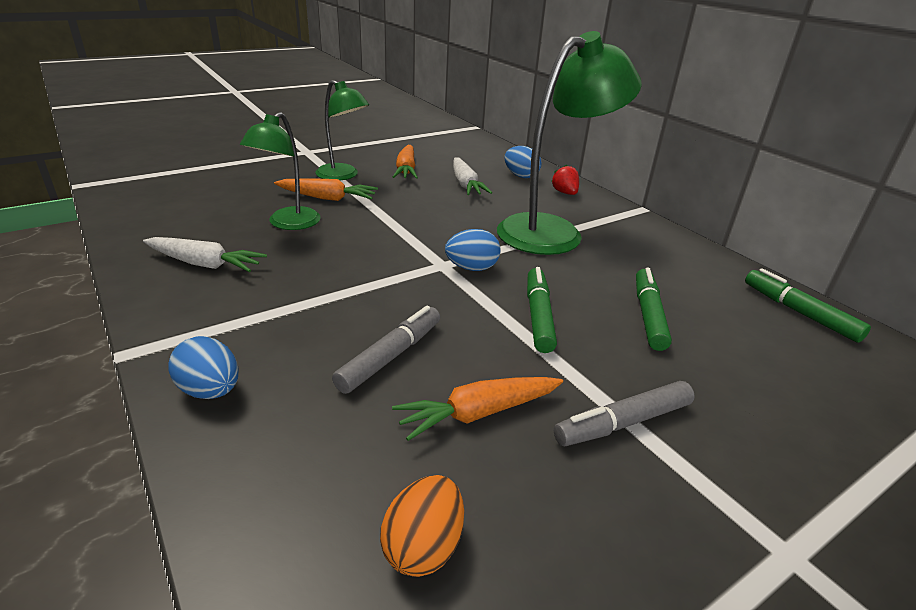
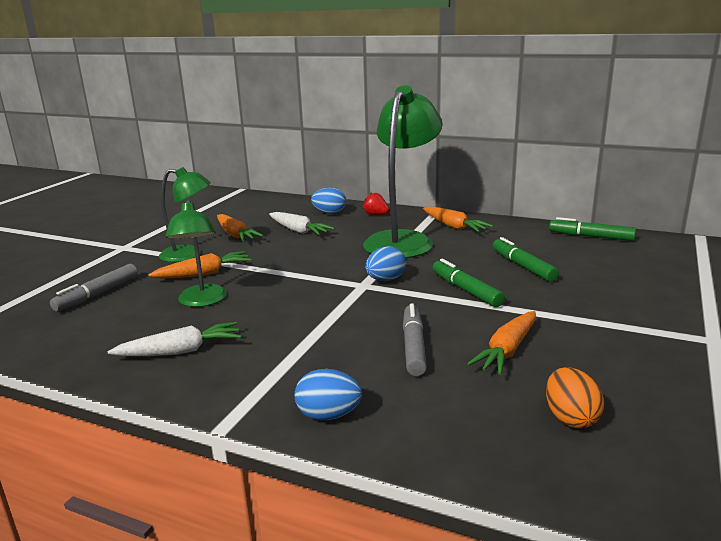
camera: 30 degrees left, 10 degrees down
(623, 423) = (582, 322): grey marker -> grey marker (97, 294)
(632, 235) = (453, 226): none -> orange carrot

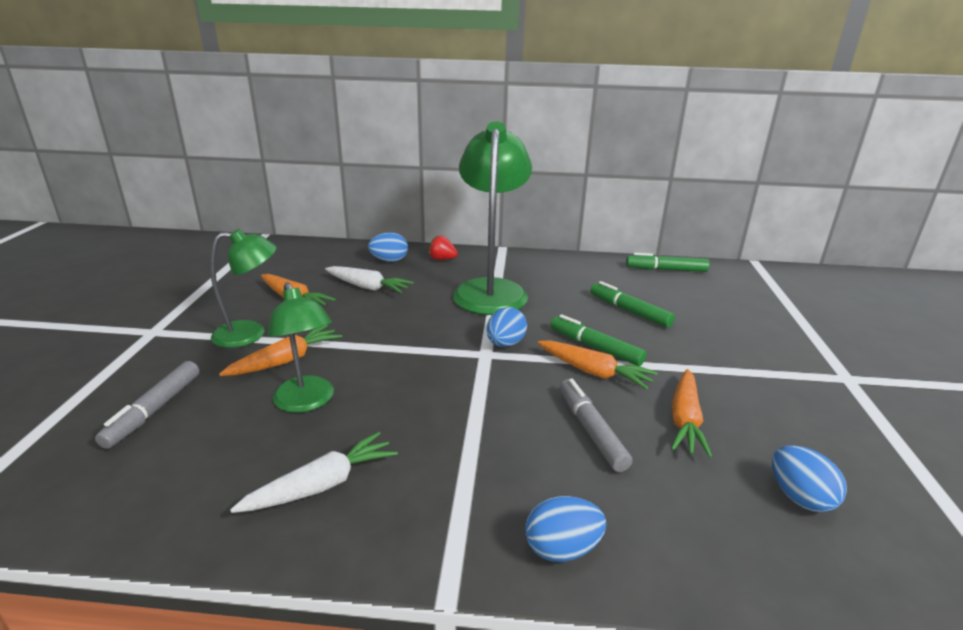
camera: 20 degrees left, 5 degrees up
(453, 226) = (531, 268): orange carrot -> orange carrot (593, 372)
(570, 418) = (799, 497): orange egg -> blue egg

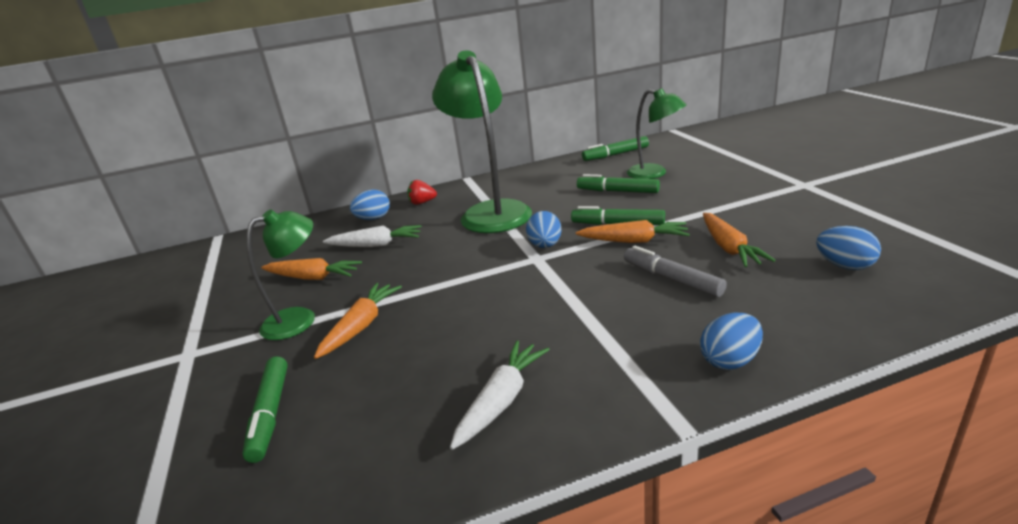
camera: 20 degrees left, 0 degrees up
(154, 410) = (270, 414): grey marker -> green marker
(307, 402) = (419, 349): green lamp -> green lamp (654, 173)

